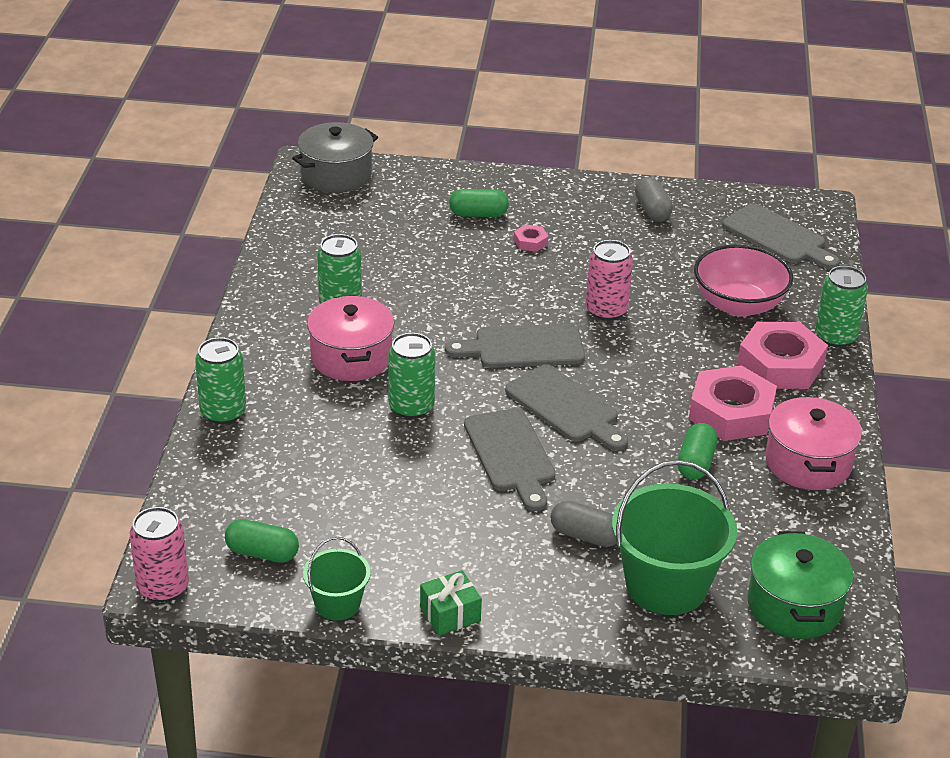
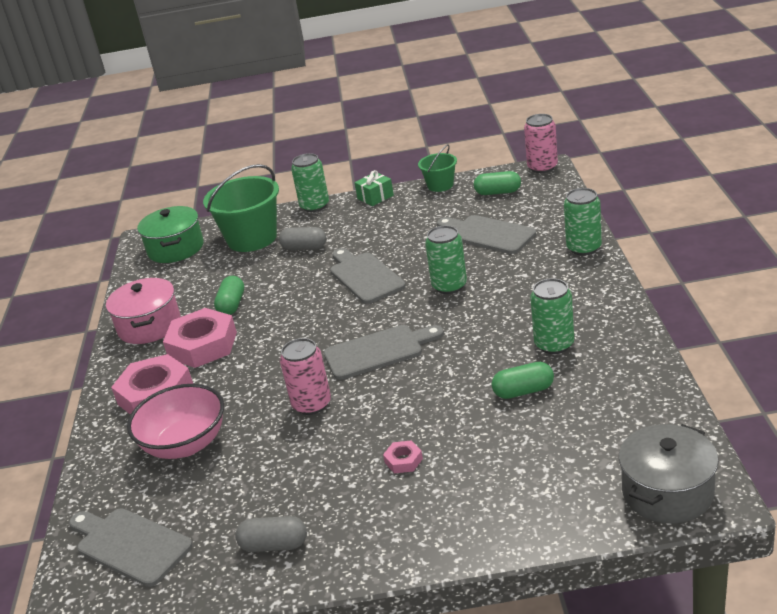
camera: 175 degrees right, 5 degrees down
(351, 357) = (516, 306): pink pot -> none
(478, 214) = (473, 481): green capsule -> green capsule (523, 391)
(566, 407) = (332, 316): grey cutting board -> grey cutting board (487, 234)
(652, 210) = (274, 545): grey capsule -> grey capsule turned 60 degrees counterclockwise
(835, 337) = (99, 435): green can -> green can (314, 206)

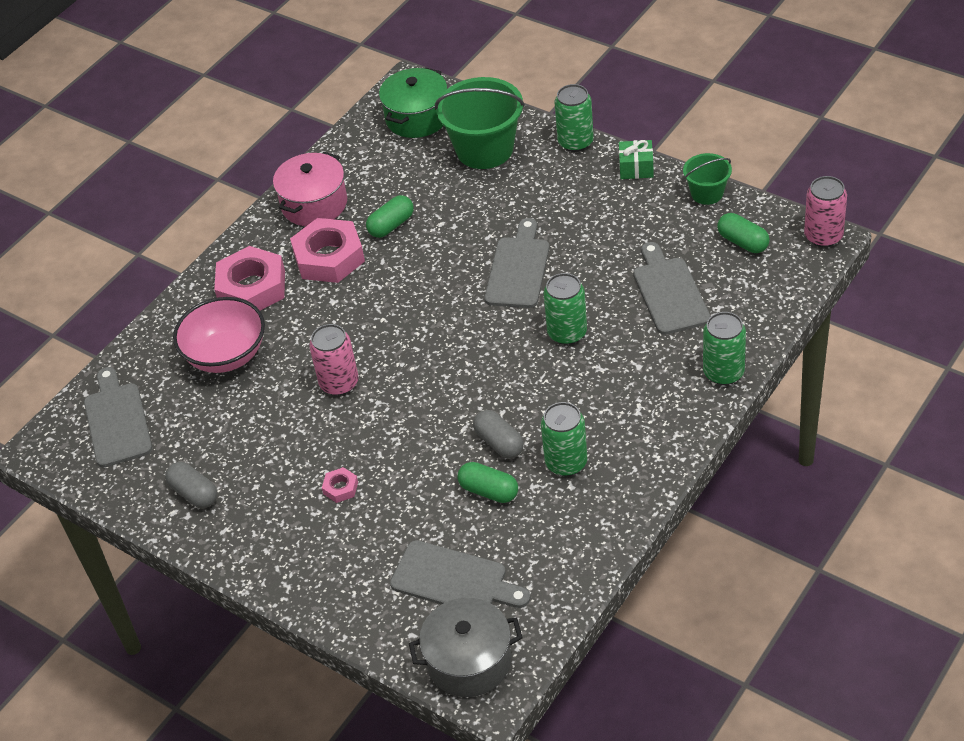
camera: 40 degrees right, 15 degrees up
(304, 248) = (511, 194): grey capsule -> grey capsule (499, 443)
(378, 351) = (438, 365): grey cutting board -> grey cutting board (454, 580)

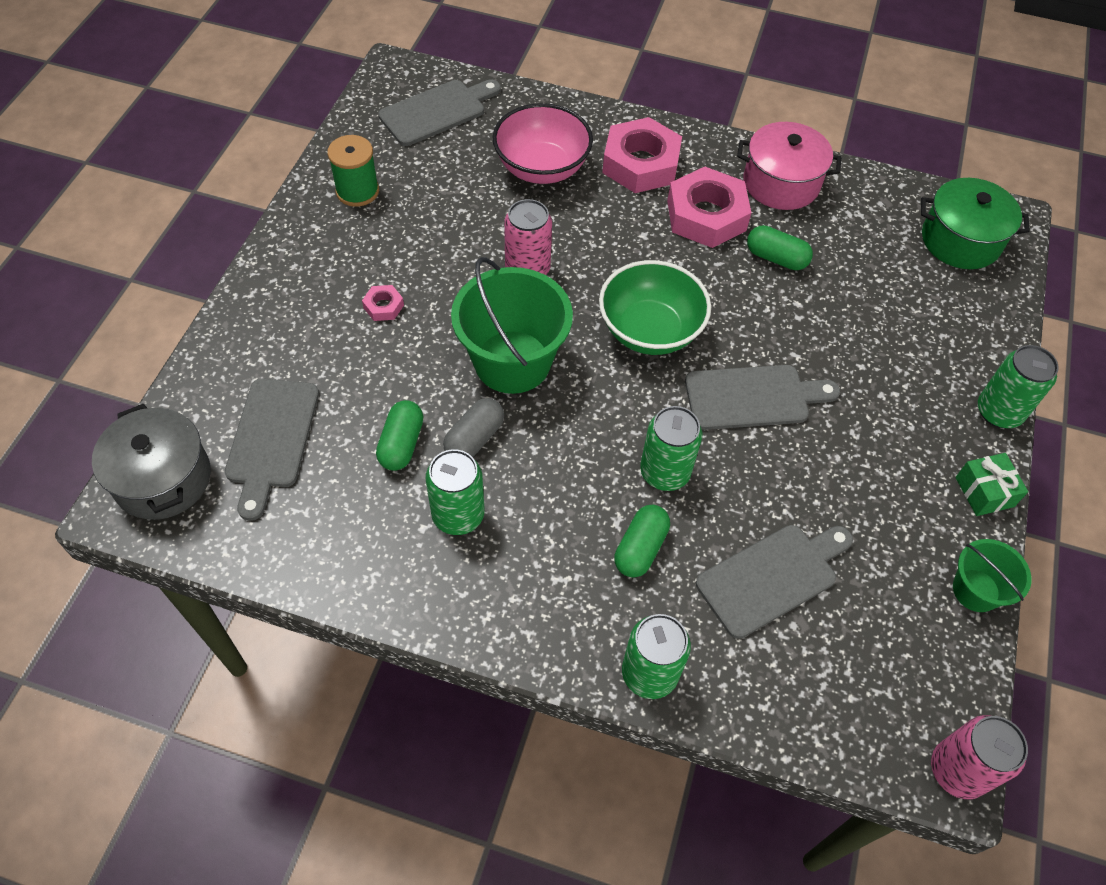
camera: 65 degrees right, 10 degrees up
(194, 493) = (357, 191): grey capsule -> green spool
(433, 316) = (650, 330): none -> green bowl
(484, 149) = (939, 318): green bucket -> green bucket (512, 362)
(743, 242) = (900, 656): green capsule -> green capsule (640, 548)

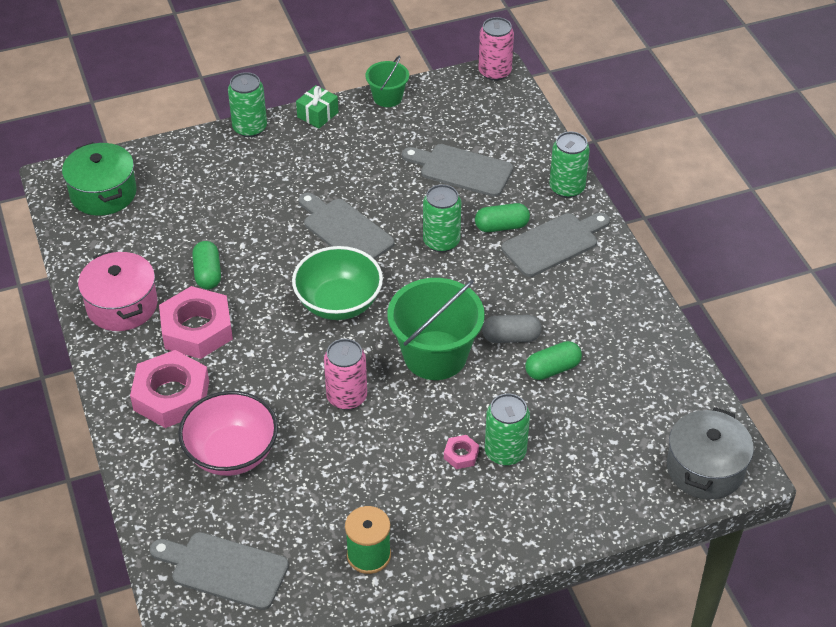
camera: 125 degrees left, 10 degrees down
(272, 439) = (620, 435): grey cutting board -> grey cutting board (554, 243)
(458, 515) = (567, 312): green can -> green can (505, 452)

